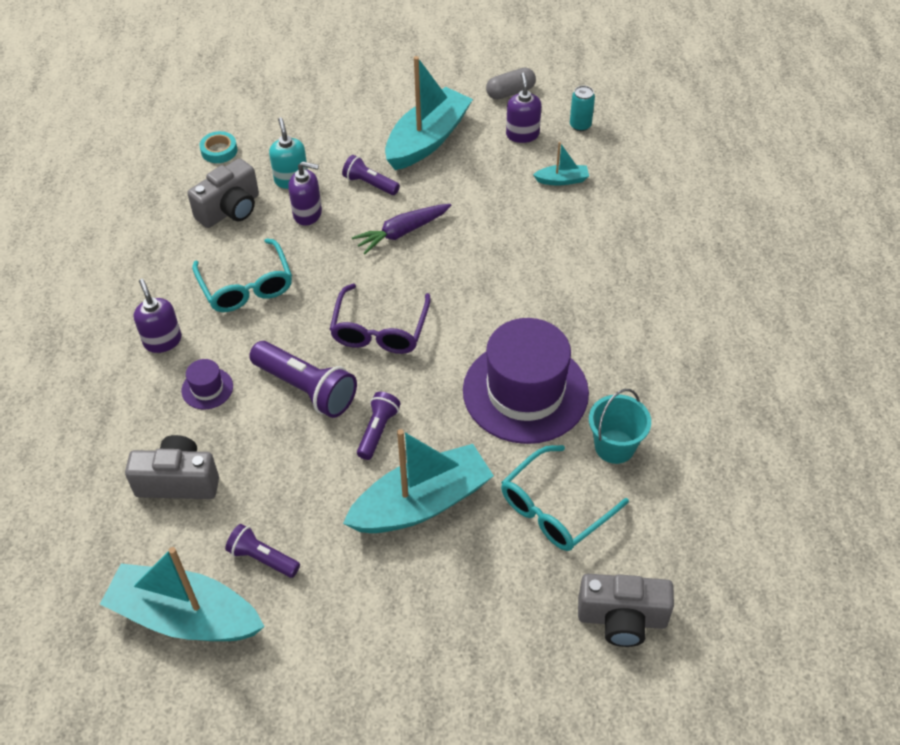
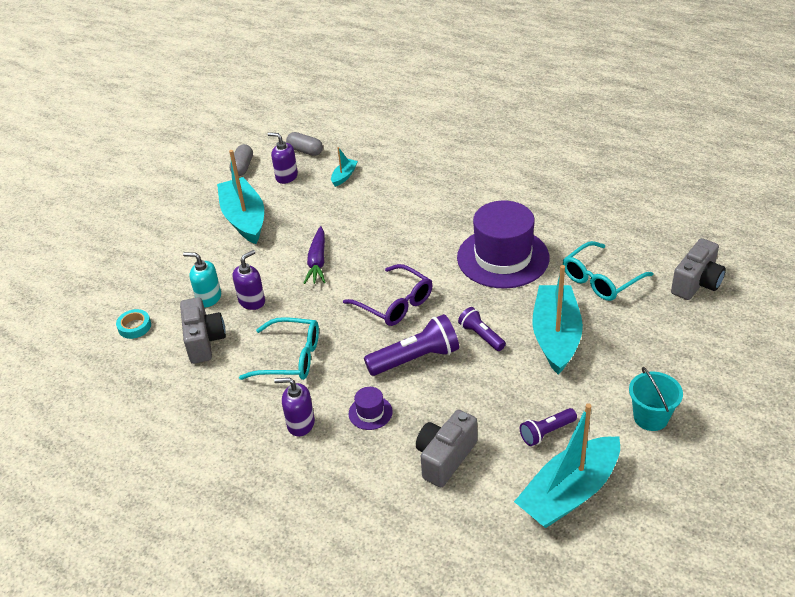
camera: 55 degrees left, 10 degrees down
(370, 184) = (256, 260): purple flashlight -> none
(555, 508) = (601, 279): turquoise glasses -> turquoise glasses turned 60 degrees clockwise
(580, 125) = (305, 151): turquoise can -> grey capsule
(614, 446) = (573, 238): turquoise bucket -> turquoise bucket (650, 417)

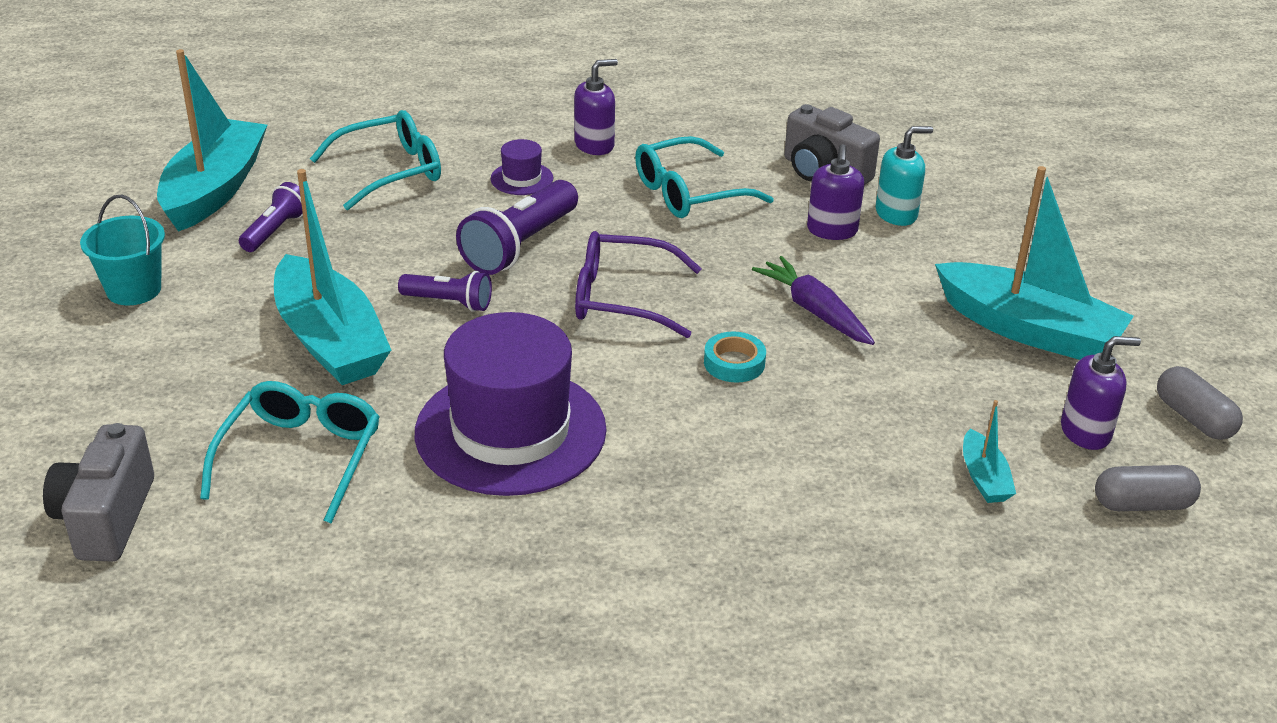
camera: 140 degrees right, 5 degrees down
(134, 327) = (934, 156): turquoise tape -> turquoise tape (734, 363)
(445, 458) = (389, 171): grey camera -> turquoise glasses

